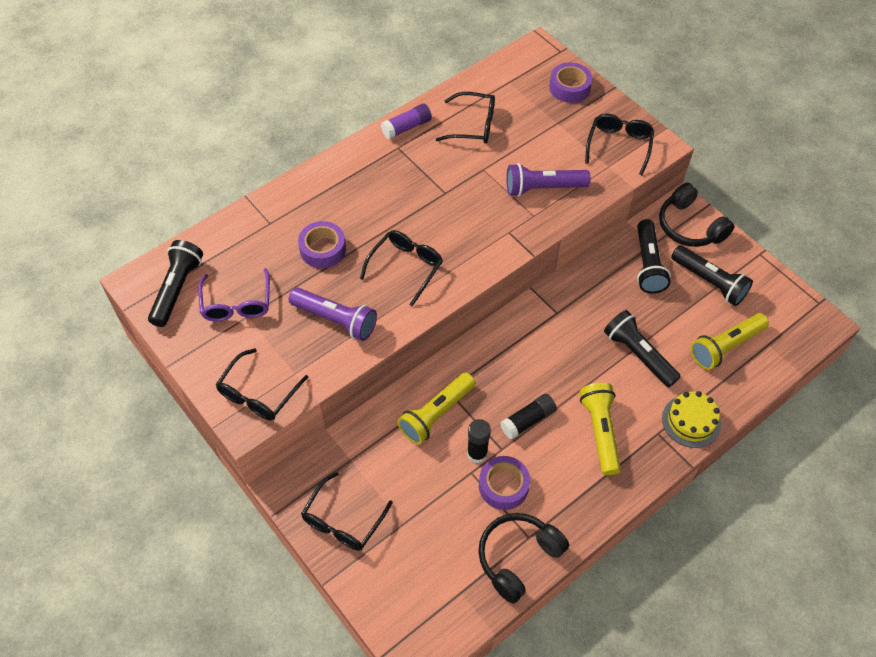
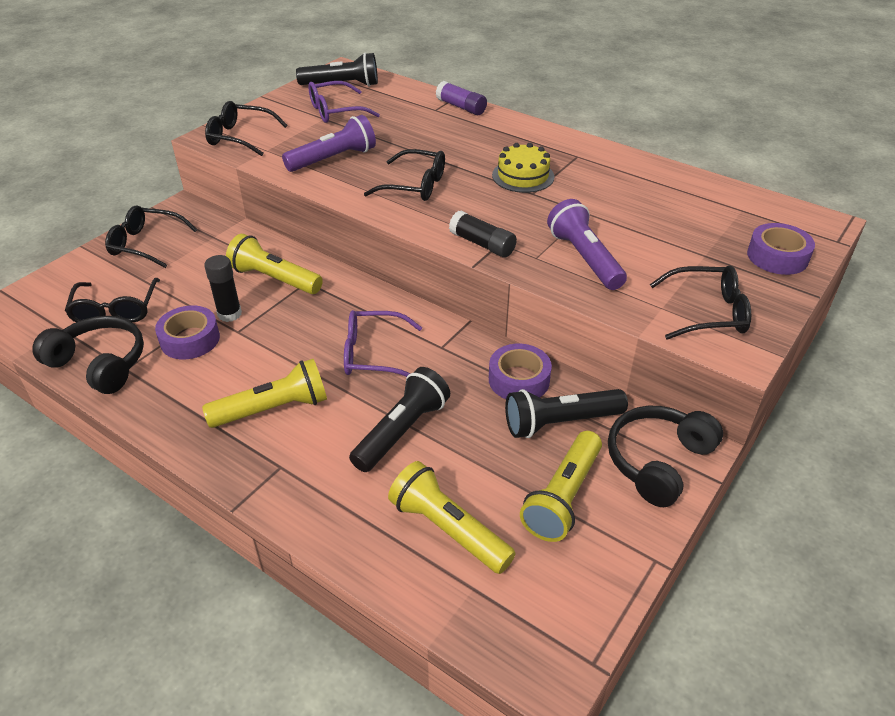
camera: 75 degrees right, 15 degrees down
(323, 249) = (416, 139): purple tape -> purple tape (519, 380)
(336, 320) = (333, 159): purple flashlight -> purple flashlight turned 135 degrees counterclockwise
(406, 127) = (610, 156): purple glue stick -> purple glue stick (461, 107)
(473, 125) = (647, 196): black glasses -> black glasses (115, 310)
(528, 420) = (278, 345): black glue stick -> black glue stick (482, 244)
(554, 357) = (373, 354): none -> purple glasses
(691, 421) = (306, 501): yellow cake -> yellow cake (523, 176)
(709, 282) = (563, 497): black flashlight -> yellow flashlight

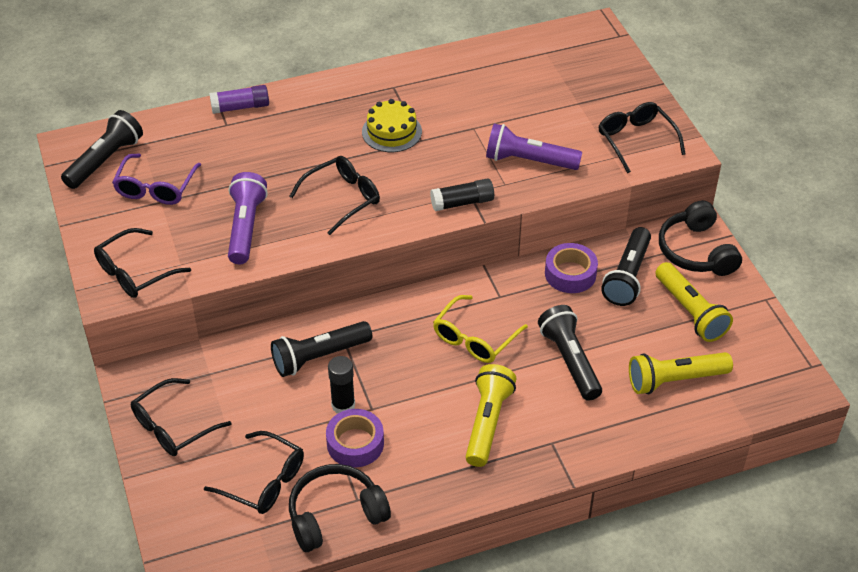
camera: 55 degrees left, 5 degrees up
(274, 279) = (319, 357): yellow flashlight -> black flashlight
(373, 354) = (474, 338): purple glasses -> yellow glasses
(707, 312) = (636, 140): black glasses -> black glasses turned 60 degrees counterclockwise
(777, 257) = (610, 72): purple tape -> none

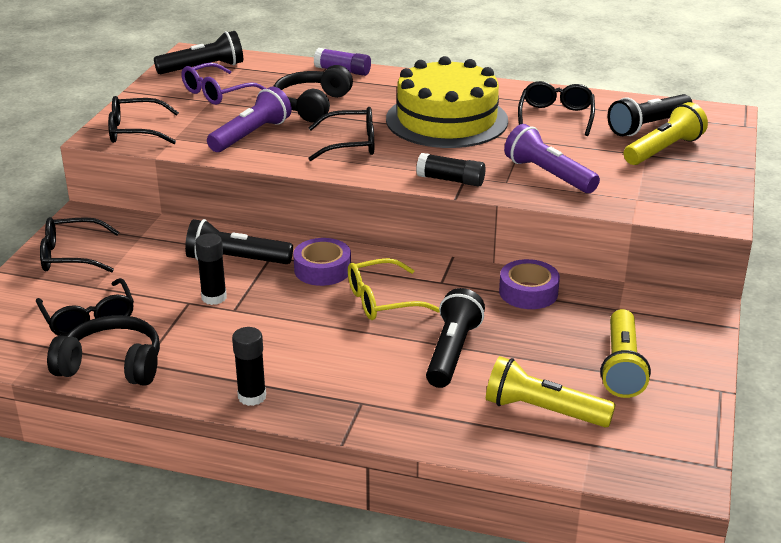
camera: 35 degrees right, 15 degrees down
(355, 443) = (190, 326): purple tape -> purple tape (322, 269)
(391, 132) = (446, 120): yellow cake -> yellow cake, size x1.97
(471, 482) = (252, 397): none -> black glue stick
(487, 423) = (320, 362): yellow flashlight -> yellow flashlight (664, 150)
(627, 276) = (584, 315): black flashlight -> black flashlight (648, 126)
(636, 140) = (675, 195): black glasses -> black glasses (556, 116)
(696, 251) = (682, 325): black headphones -> black headphones (312, 105)

